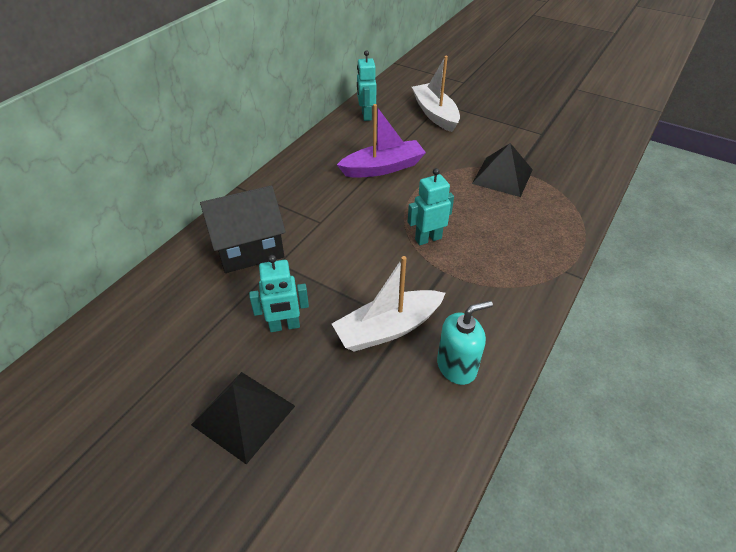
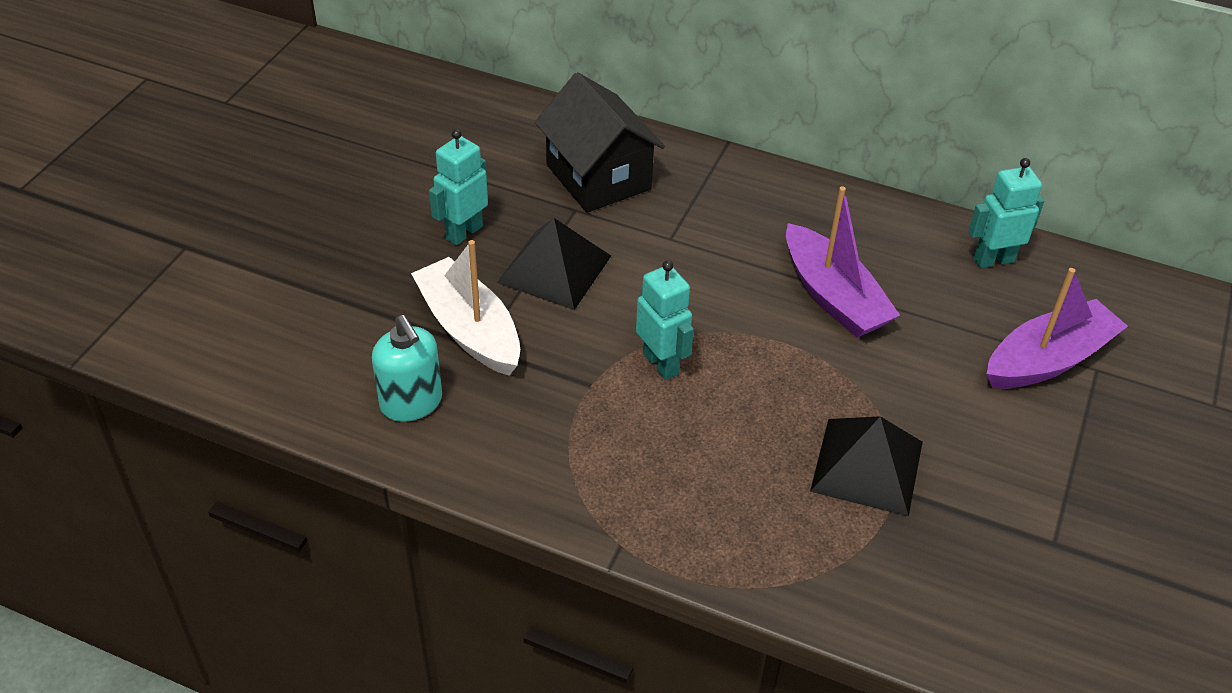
camera: 80 degrees right, 0 degrees up
(243, 415) = (335, 220): black pyramid -> black pyramid (554, 269)
(284, 326) = (463, 232): turquoise robot -> turquoise robot turned 60 degrees clockwise
(435, 114) = (1048, 360): white boat -> purple boat

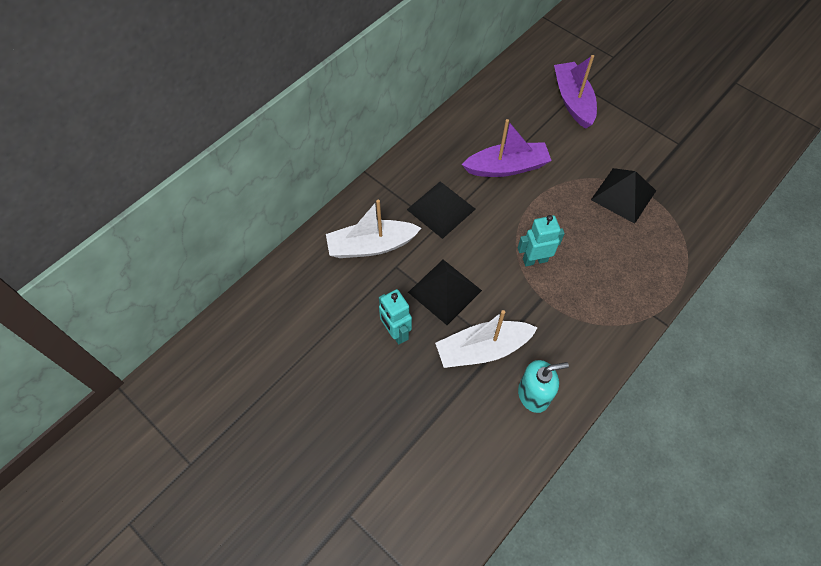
camera: 70 degrees left, 15 degrees up
(598, 177) = (371, 246): black house -> white boat
(703, 235) = (441, 209): none -> black pyramid
(993, 260) = (500, 93): turquoise robot -> none

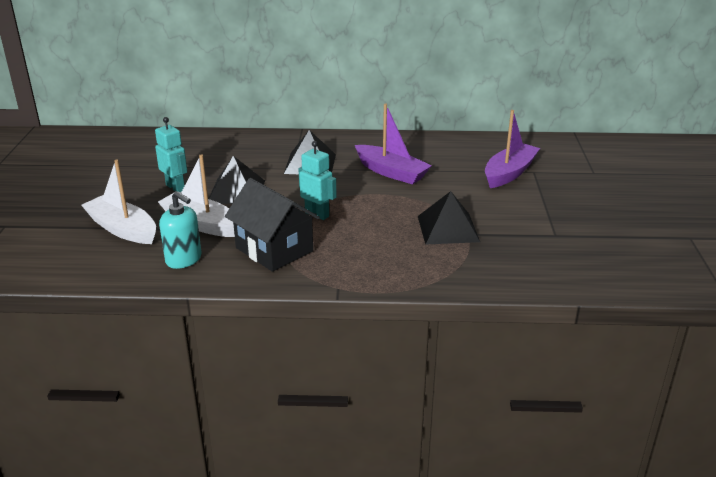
camera: 50 degrees right, 30 degrees down
(371, 246) = (240, 153): white boat -> white boat (122, 229)
(395, 332) = (175, 187): turquoise robot -> turquoise robot turned 120 degrees clockwise
(567, 322) = (274, 249): none -> black house

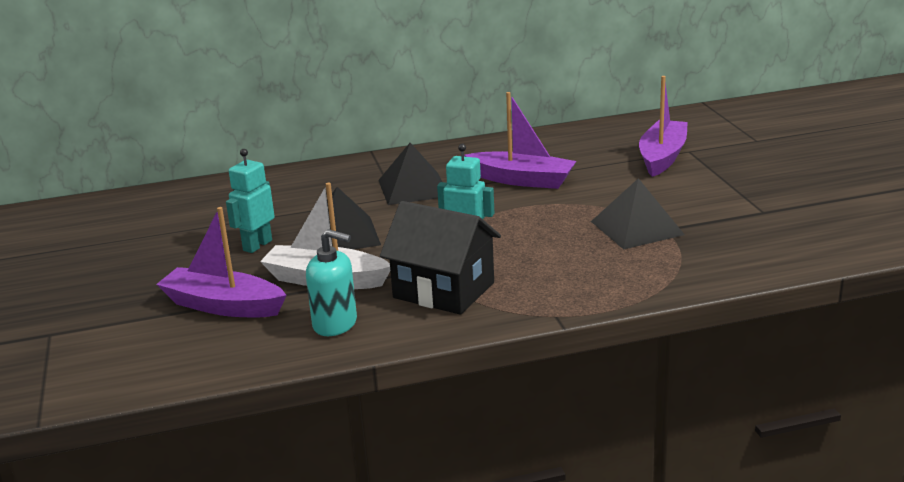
camera: 15 degrees left, 5 degrees down
(122, 229) = (223, 306): white boat -> purple boat
(175, 187) = (257, 245): turquoise robot -> turquoise robot turned 90 degrees counterclockwise

